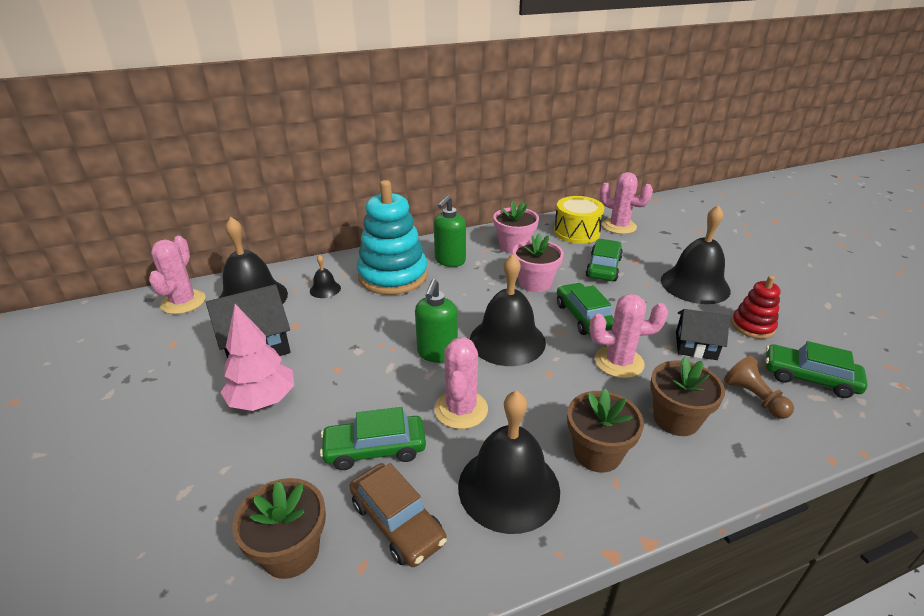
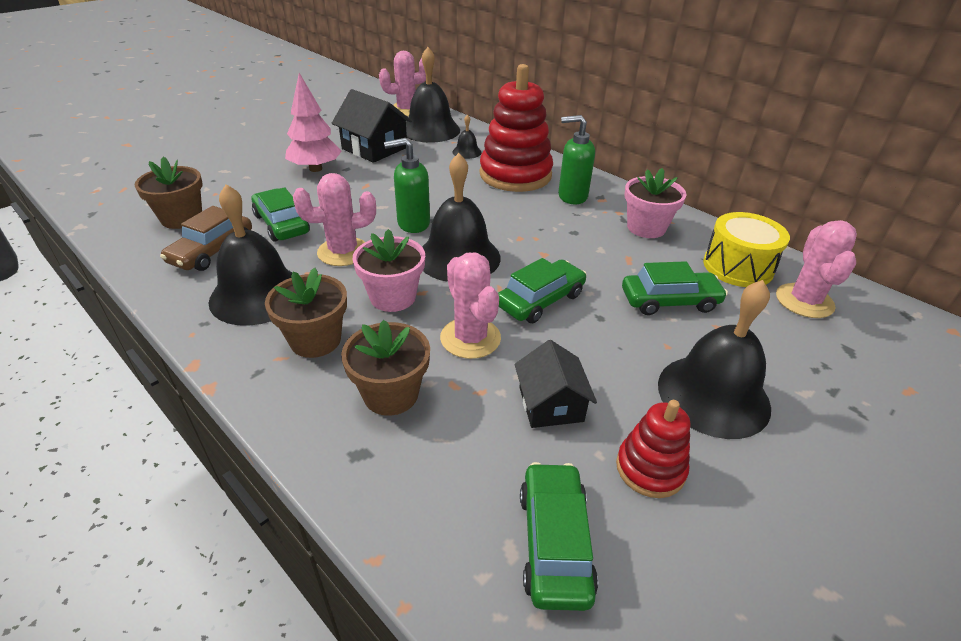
camera: 65 degrees right, 5 degrees up
(393, 276) = (515, 175): turquoise stacking toy -> red stacking toy
(535, 283) = (581, 255): pink flower pot -> pink flower pot (393, 297)
(754, 398) = (468, 470): brown pawn -> none

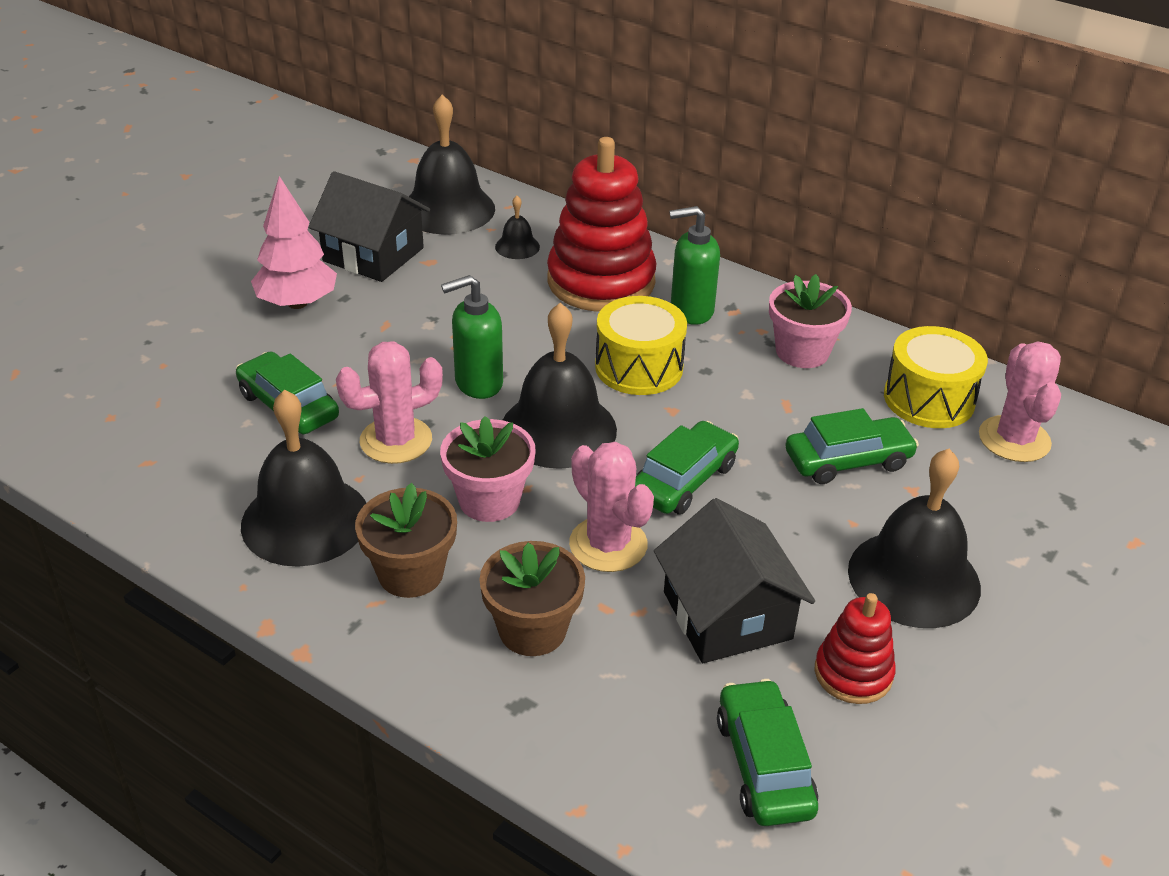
camera: 10 degrees left, 0 degrees up
(182, 218) = (135, 414): brown flower pot -> none
(212, 251) = (208, 461): brown car -> none
(406, 110) = (397, 173): pink cactus -> none
(527, 225) = (639, 367): none -> yellow drum
(551, 404) = (727, 615): black house -> black house, size x1.52

